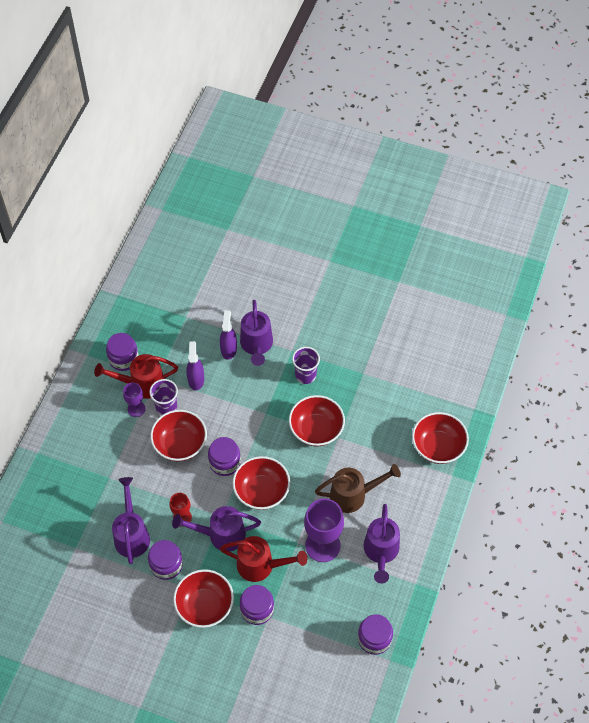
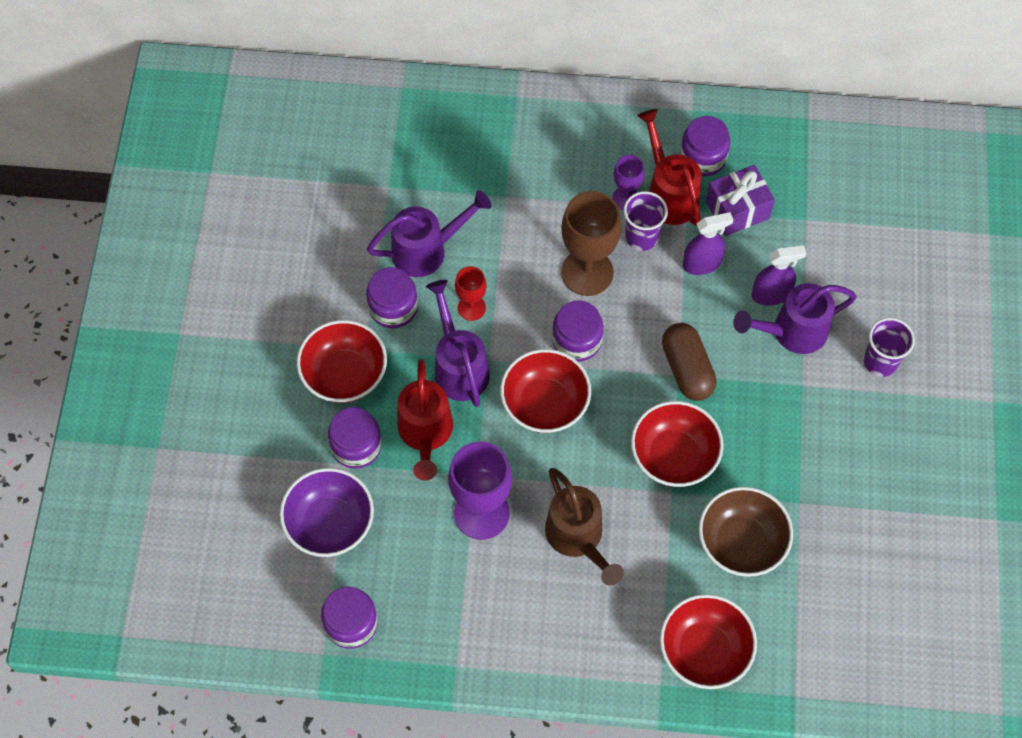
camera: 75 degrees right, 5 degrees up
(166, 350) = (737, 210): none -> purple gift
(180, 444) = (587, 272): red bowl -> brown goblet
(263, 407) = (687, 369): none -> brown capsule
(305, 375) = (764, 416): purple cup -> purple cup (880, 362)
(305, 637) = (330, 523): none -> purple bowl
(379, 410) = (741, 542): none -> brown bowl
(381, 552) = (494, 601): purple watering can -> none

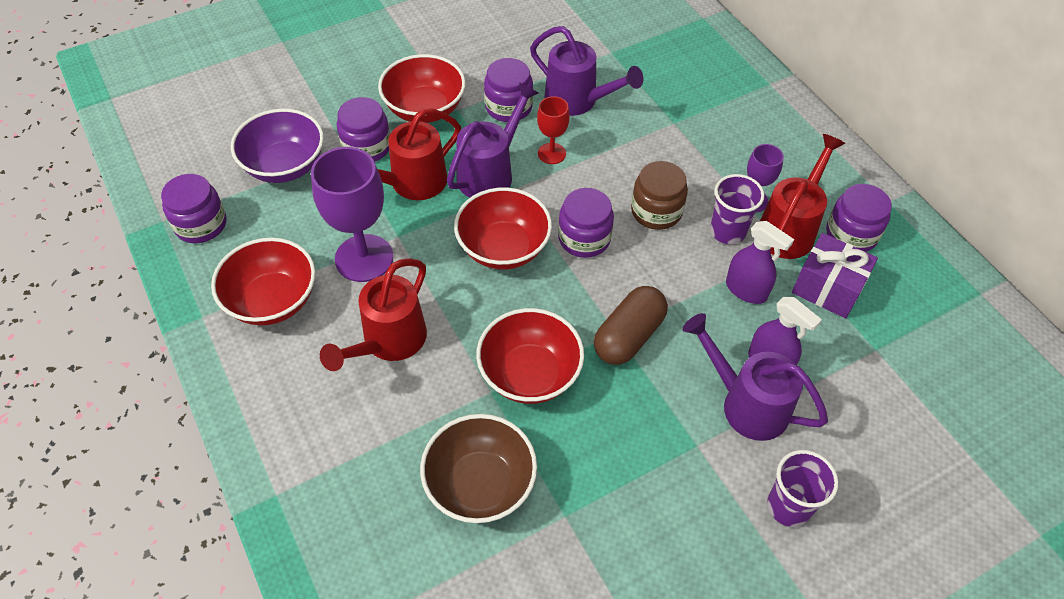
camera: 55 degrees right, 10 degrees down
(578, 538) = (388, 342): brown watering can -> red watering can
(587, 272) = (656, 211): brown goblet -> brown jar
(704, 651) = (337, 515): red bowl -> red bowl (272, 300)

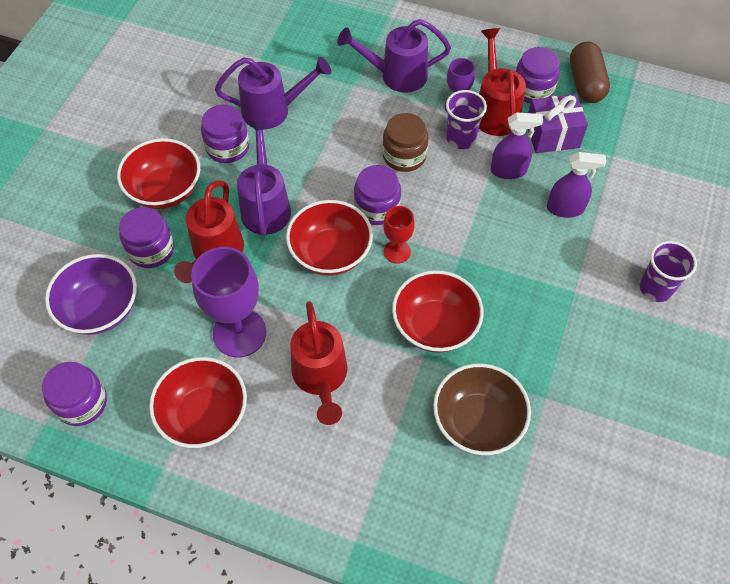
camera: 40 degrees left, 5 degrees up
(551, 153) = (294, 162): red goblet -> red goblet (397, 252)
(629, 336) = (470, 253): brown capsule -> brown capsule (585, 83)
(746, 404) = (576, 244): purple watering can -> purple watering can (396, 75)

